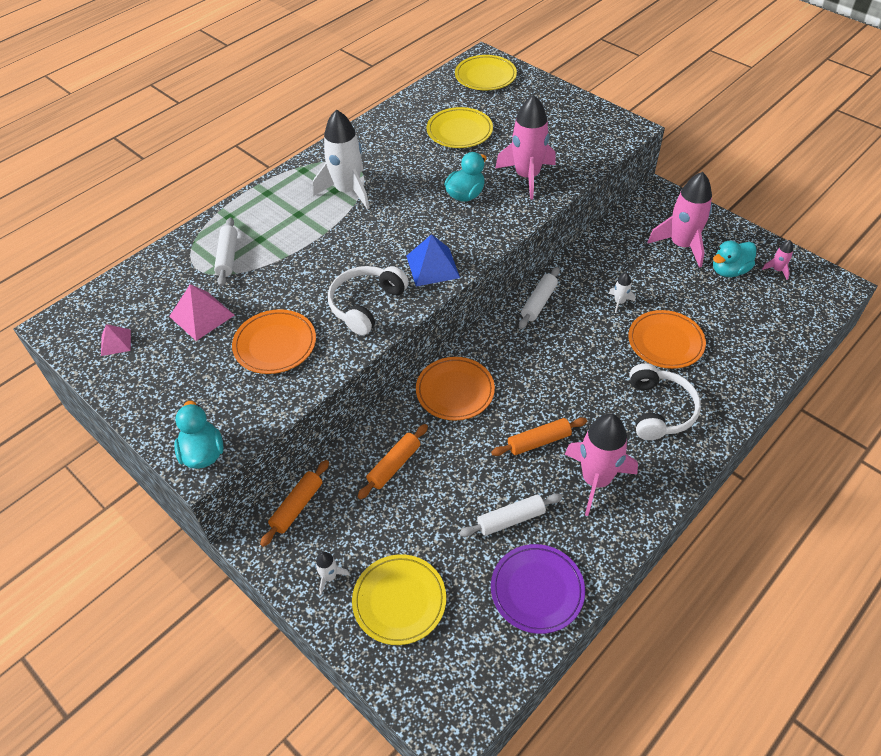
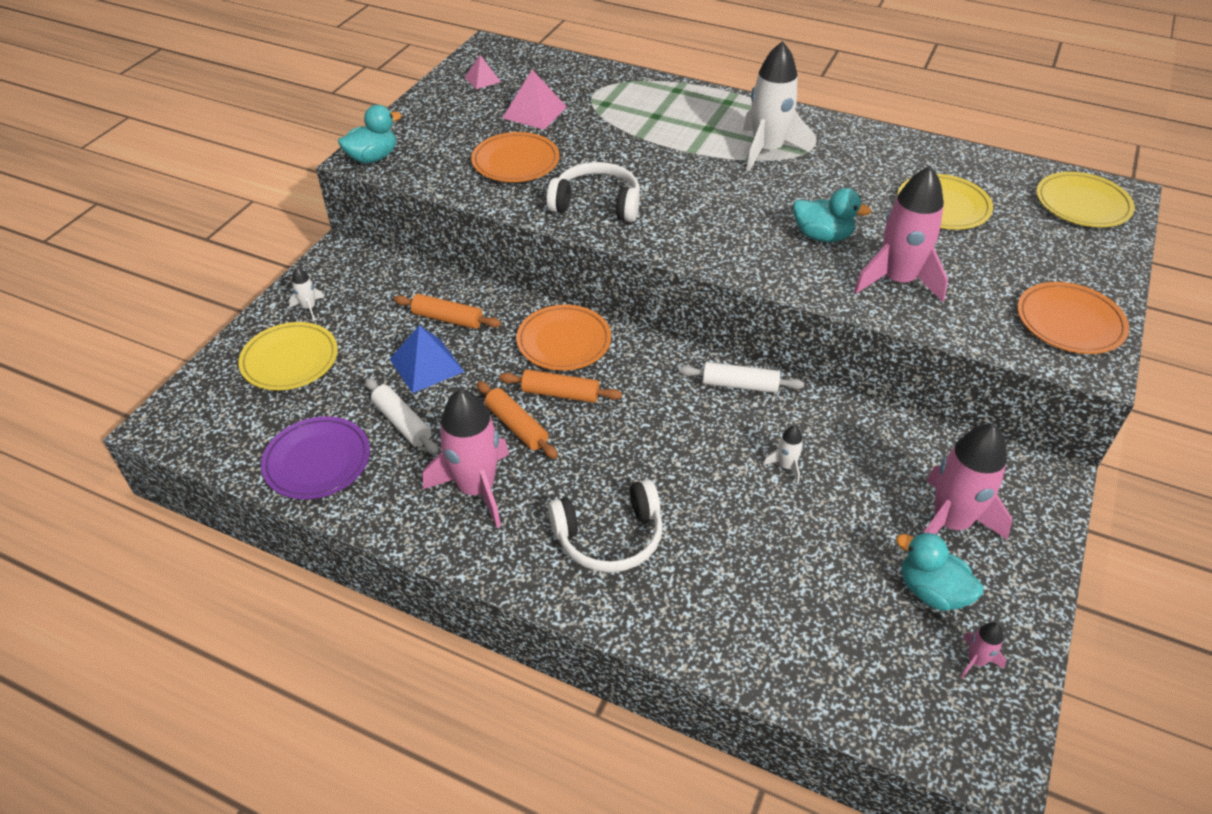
camera: 70 degrees right, 5 degrees down
(228, 257) = (619, 105): white rolling pin -> none
(297, 506) = (381, 267): orange rolling pin -> orange rolling pin (560, 393)
(432, 266) = (681, 236): blue pyramid -> blue pyramid (426, 365)
(665, 342) = (736, 528): orange plate -> orange plate (1069, 322)

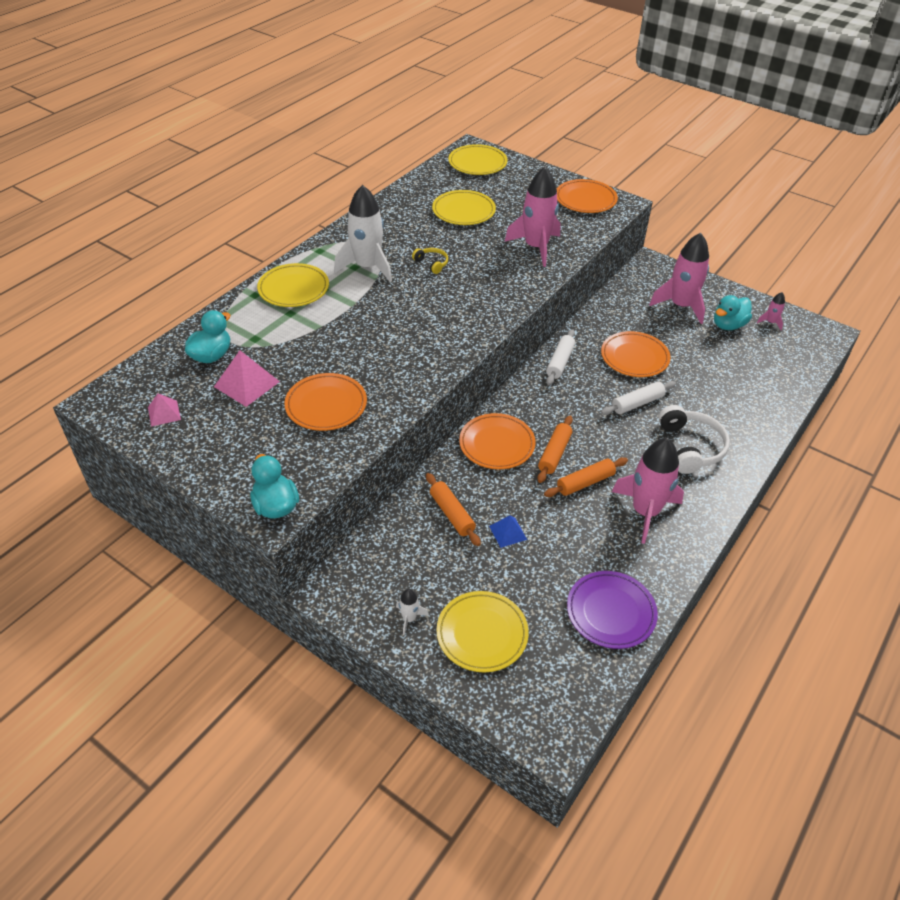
camera: 80 degrees left, 0 degrees up
(402, 423) = (573, 552): white rolling pin -> white rolling pin (637, 403)
(426, 365) = (507, 532): blue pyramid -> blue pyramid, size x0.60
(448, 319) = (452, 514): orange rolling pin -> orange rolling pin turned 60 degrees counterclockwise
(597, 203) = (407, 365): white headphones -> none
(699, 110) = (293, 289): none -> yellow plate
(786, 466) = (634, 357): white rocket -> orange plate
(802, 196) = (432, 263): none -> yellow headphones
(822, 236) = (481, 265): turquoise duck -> turquoise duck (211, 356)

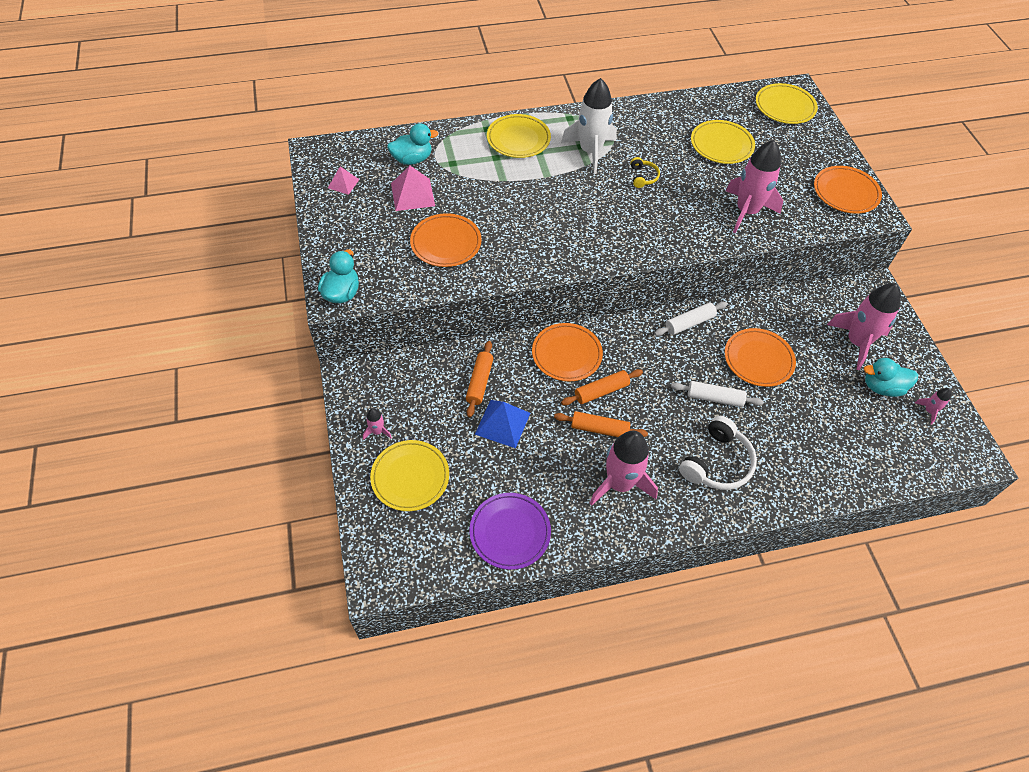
camera: 40 degrees right, 10 degrees up
(409, 618) = (377, 431): white rocket -> pink rocket
(507, 532) = (502, 423): blue pyramid -> blue pyramid, size x1.66

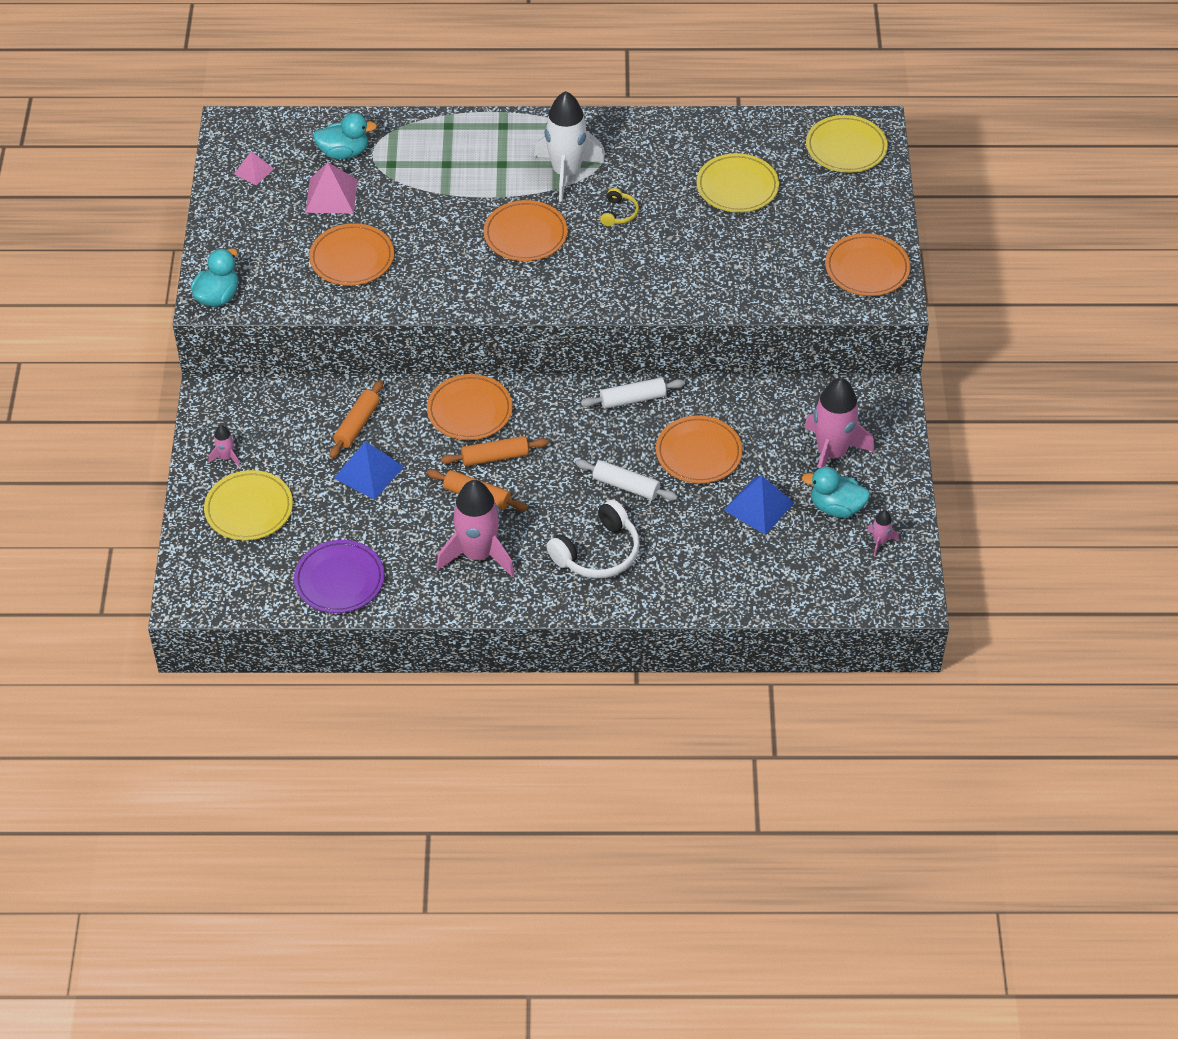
camera: 15 degrees right, 5 degrees down
(518, 139) = (482, 144): yellow plate -> none
(578, 203) = (525, 234): none -> orange plate
(746, 211) = (729, 273): pink rocket -> none
(824, 397) = (759, 506): none -> blue pyramid

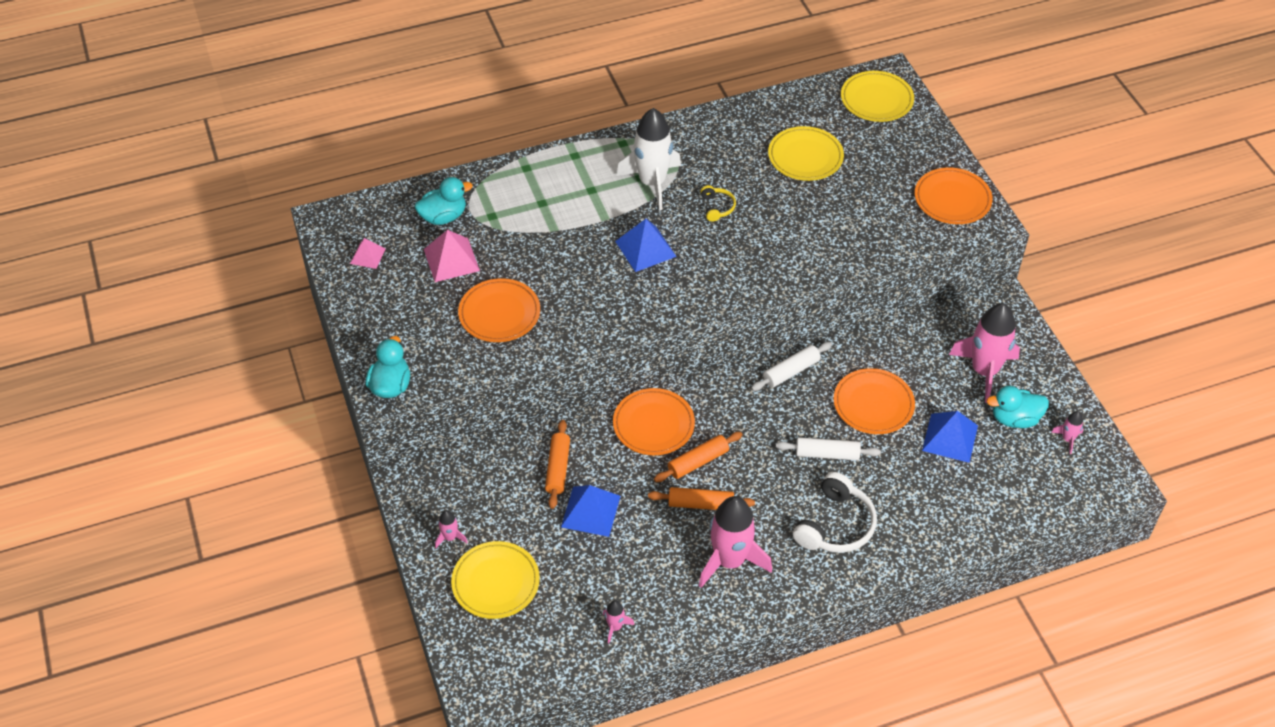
camera: 20 degrees left, 0 degrees up
(339, 580) = (615, 627): purple plate -> pink rocket
(525, 234) = (645, 248): orange plate -> blue pyramid

